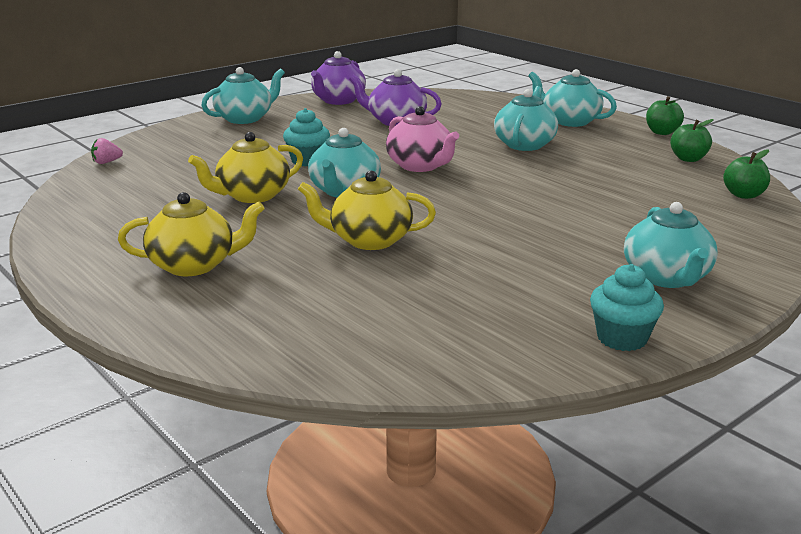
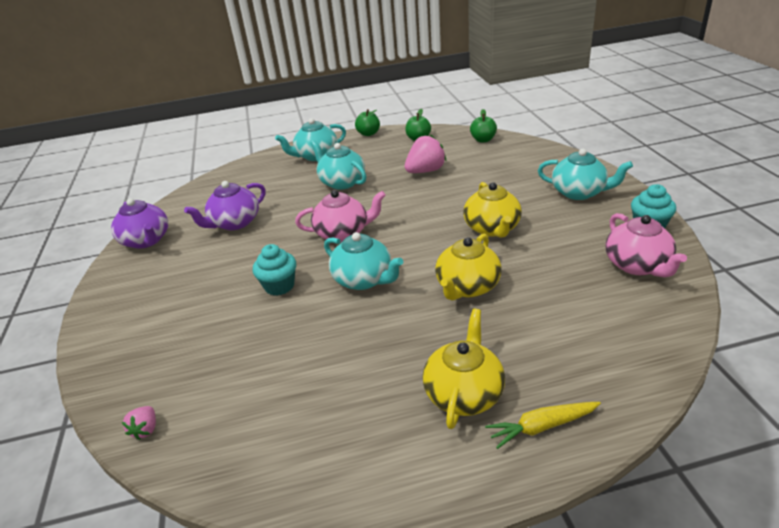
camera: 60 degrees left, 10 degrees up
(161, 308) = (542, 427): none -> yellow carrot
(245, 118) = (126, 304): turquoise teapot -> none
(252, 195) = (333, 332): yellow teapot -> yellow teapot (492, 228)
(503, 337) = (637, 265): none -> pink teapot
(605, 178) = (425, 171): none -> pink strawberry

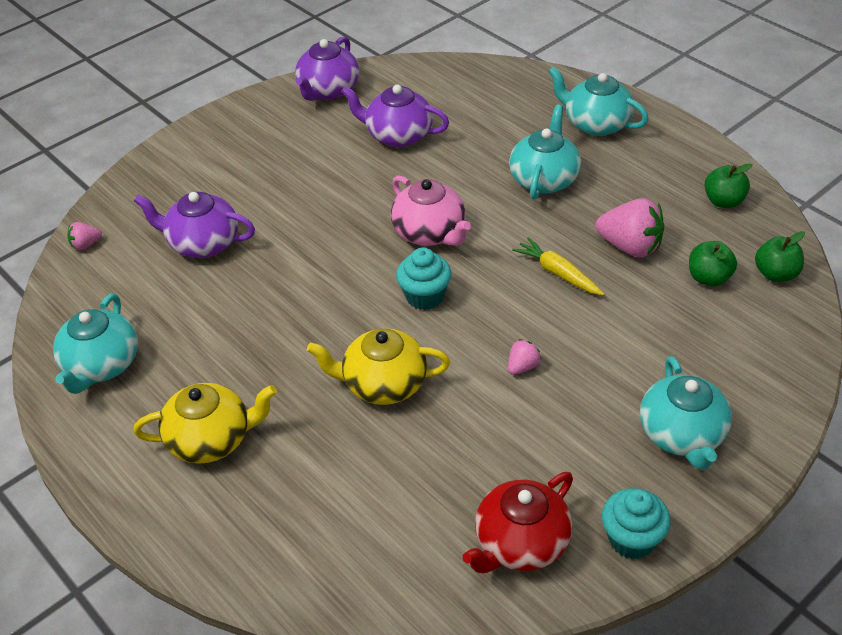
camera: 60 degrees right, 10 degrees up
(233, 346) = (203, 243): none -> purple teapot
(279, 286) = (305, 229): turquoise cupcake -> turquoise cupcake (424, 296)
(364, 279) = (351, 290): turquoise teapot -> turquoise teapot (101, 365)
(368, 133) = (699, 144): green apple -> green apple (708, 278)
(492, 228) = (522, 367): yellow teapot -> pink strawberry
(542, 427) = (190, 515): yellow carrot -> yellow carrot (558, 273)
(637, 265) = (520, 543): pink teapot -> red teapot

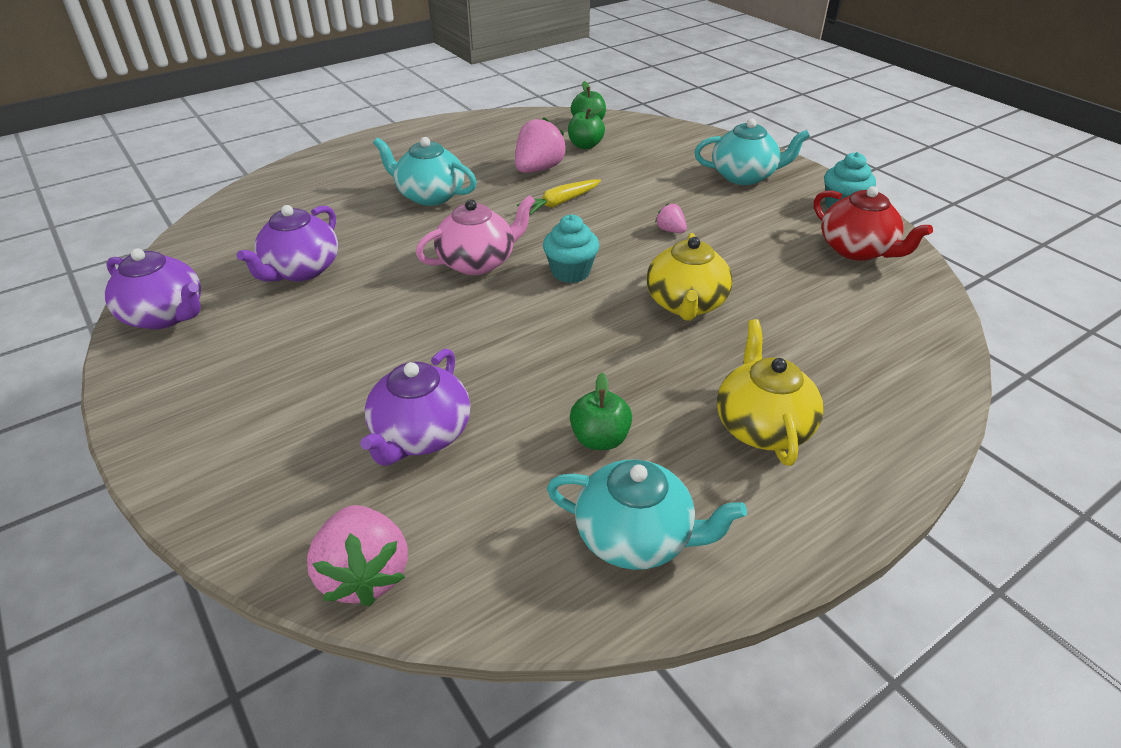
camera: 85 degrees left, 5 degrees down
(86, 245) = (364, 574): pink strawberry -> pink strawberry, size x2.00
(596, 124) = (365, 163): turquoise teapot -> none
(723, 201) = (500, 128): green apple -> green apple (600, 439)

